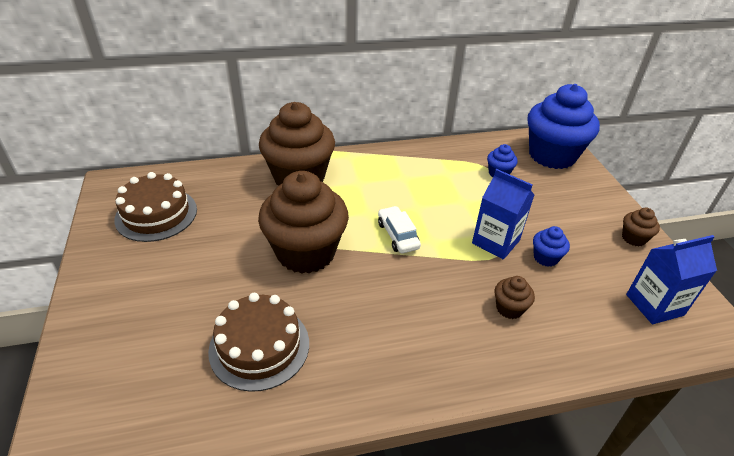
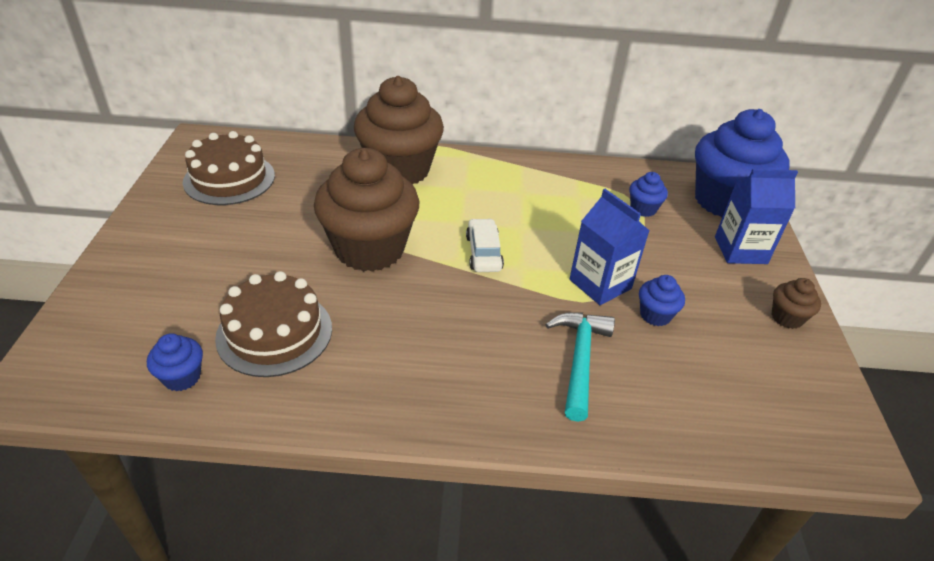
camera: 15 degrees right, 0 degrees up
(196, 409) = (182, 377): none -> blue cupcake
(509, 308) = (580, 360): brown cupcake -> turquoise hammer
(654, 305) = (774, 400): blue carton -> blue carton (740, 250)

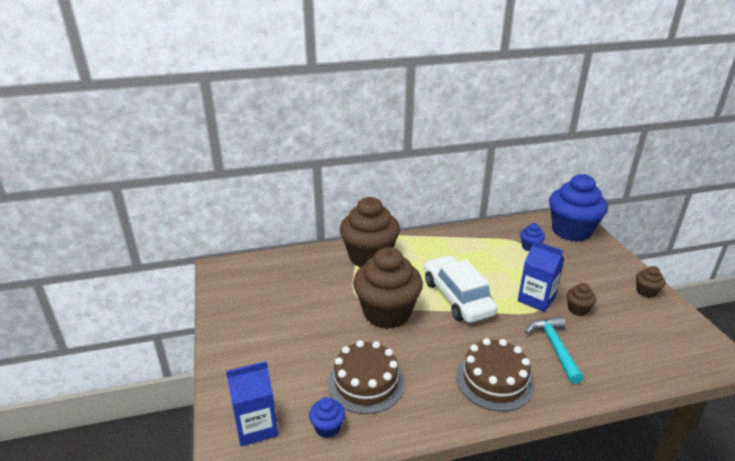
camera: 15 degrees left, 10 degrees down
(229, 179) = (261, 289): brown cake -> brown cake (494, 380)
(483, 253) = (457, 297): white car -> white car, size x1.89
(655, 315) = (578, 309): blue cupcake -> brown cupcake
(740, 250) = (598, 259): blue carton -> blue carton (256, 426)

